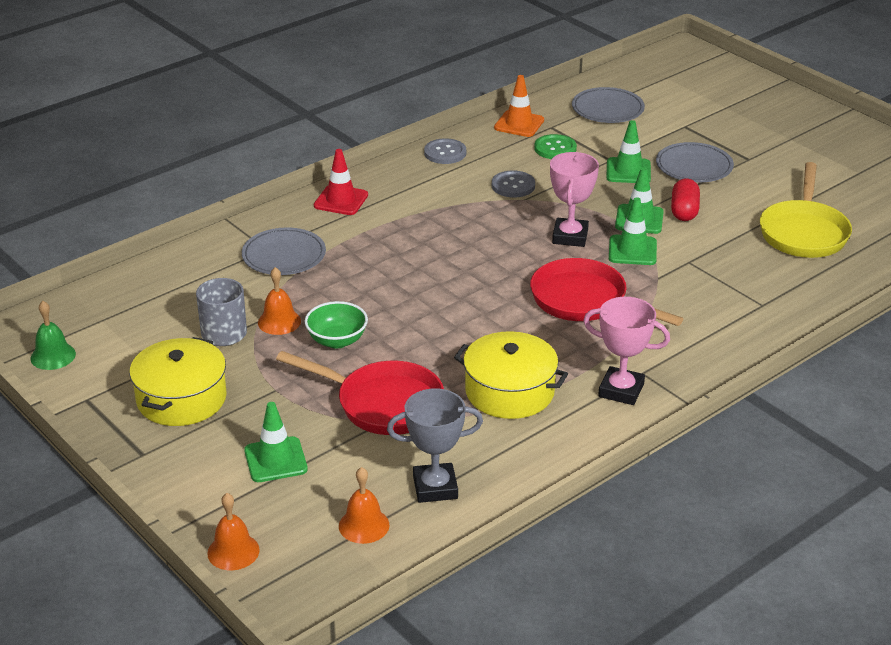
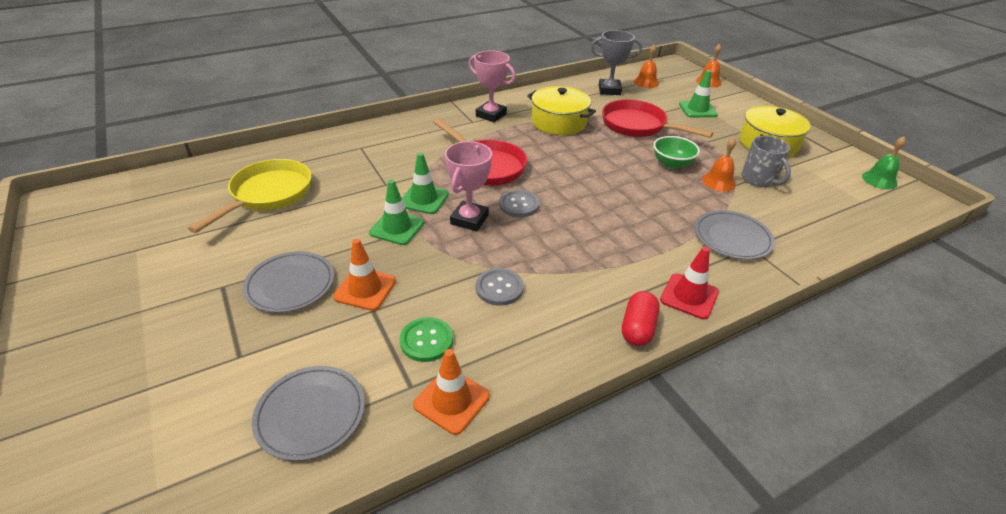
camera: 170 degrees left, 5 degrees up
(445, 153) = (565, 356): grey button -> grey button (518, 205)
(628, 171) = (365, 289): green traffic cone -> orange traffic cone
(684, 211) = (349, 230): red capsule -> red capsule (637, 328)

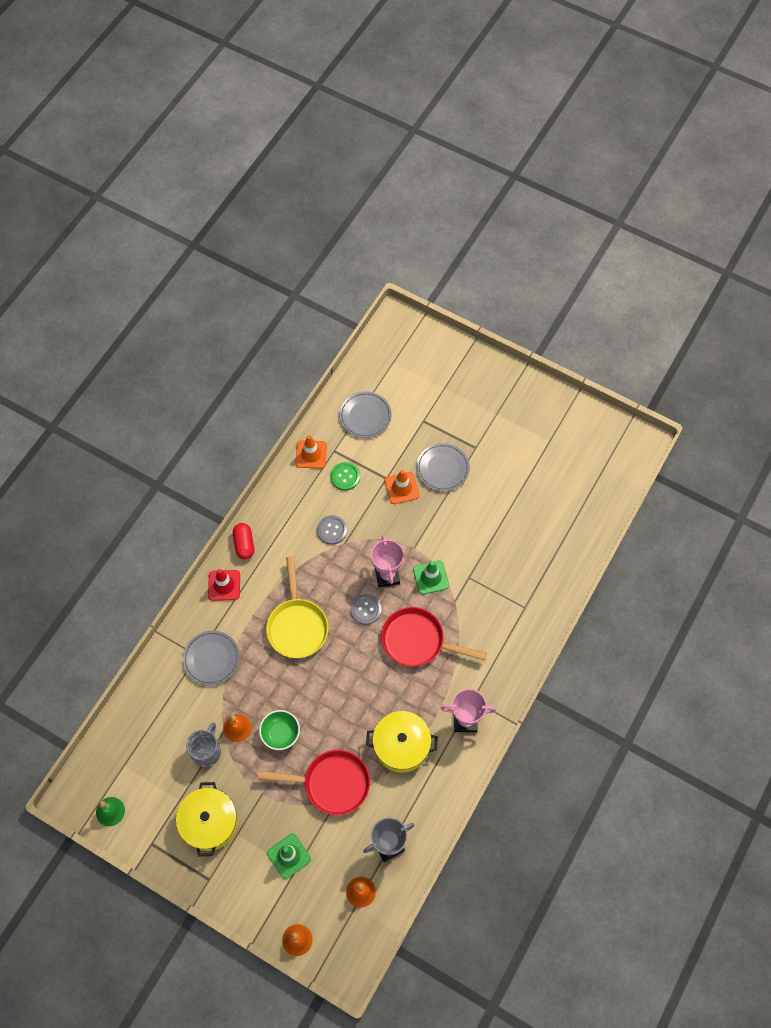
camera: 150 degrees right, 25 degrees up
(268, 195) = (531, 521): yellow pan -> yellow pan (297, 625)
(397, 228) = (425, 542): green traffic cone -> none
(759, 179) = (206, 751): grey mug -> grey mug turned 75 degrees clockwise

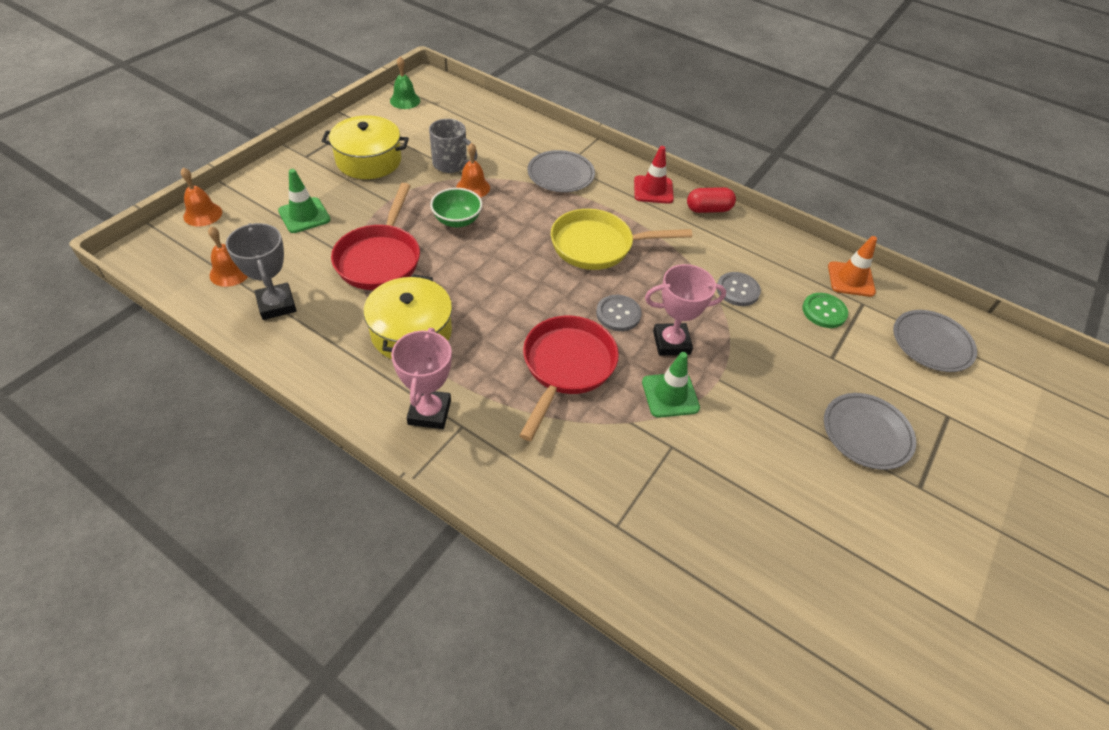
camera: 90 degrees right, 15 degrees down
(401, 488) = (819, 375): orange traffic cone -> none

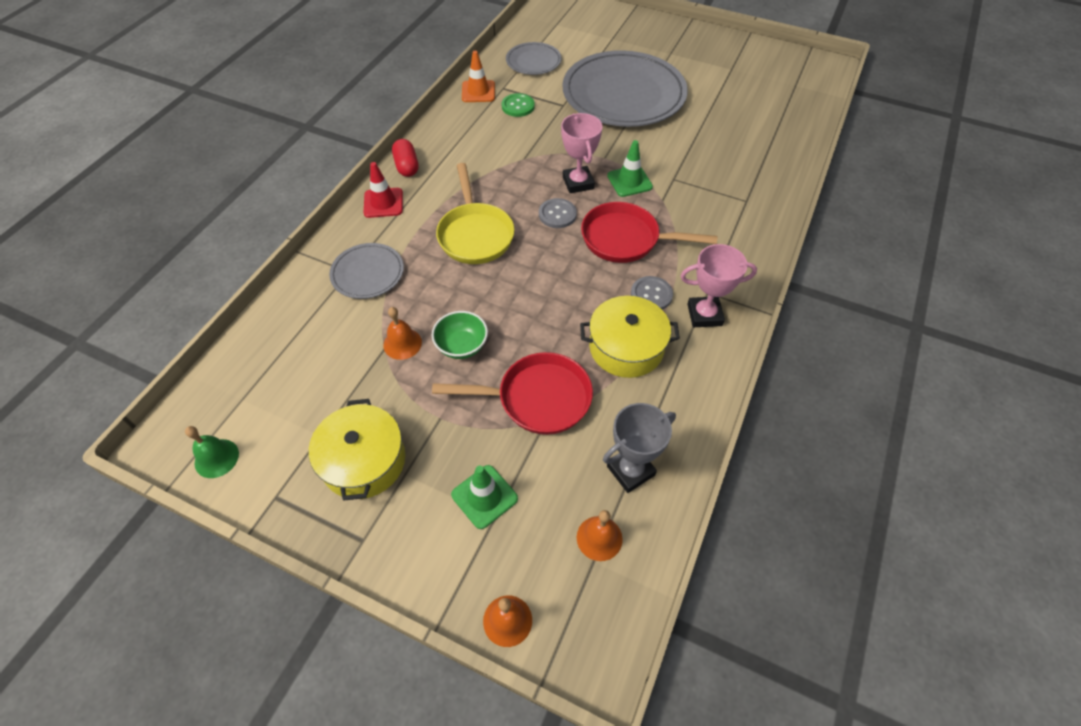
camera: 95 degrees left, 5 degrees up
(451, 164) = (360, 373): grey mug -> none
(737, 290) = (508, 149): grey button -> grey button (651, 295)
(866, 433) = (623, 94): grey plate -> grey plate, size x2.12

